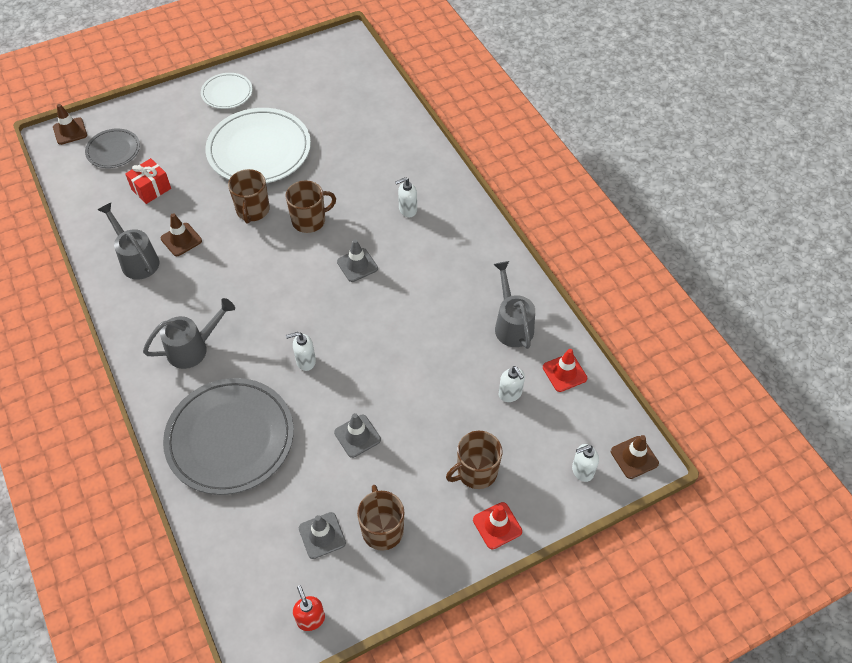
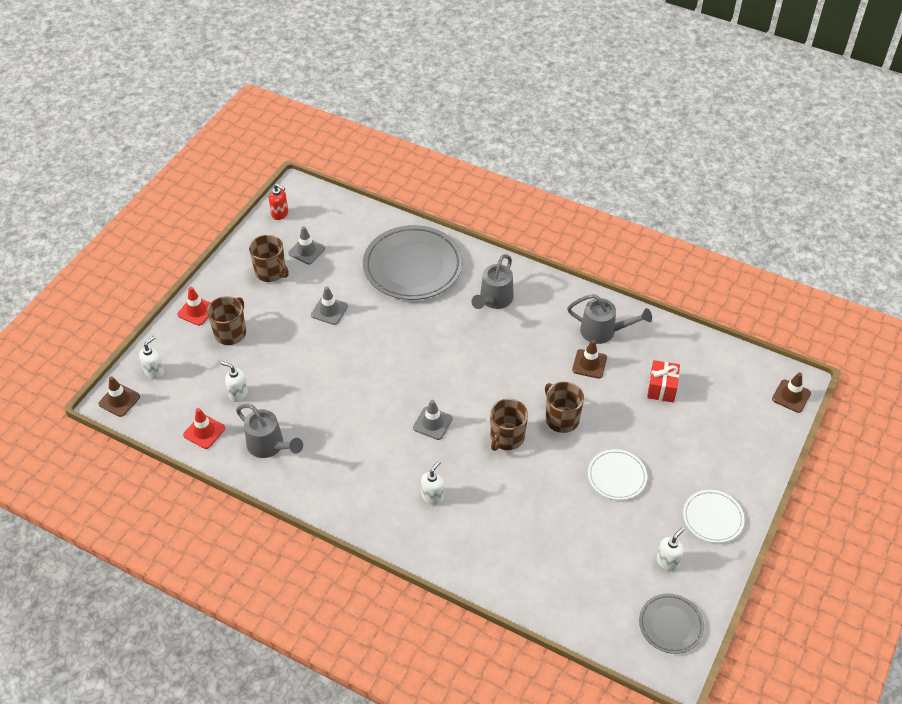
camera: 145 degrees right, 5 degrees down
(113, 150) = (734, 401): grey plate -> grey plate (670, 625)
(259, 150) = (616, 476): white plate -> white plate, size x0.52
(305, 361) = (407, 334): white soap dispenser -> white soap dispenser (667, 561)

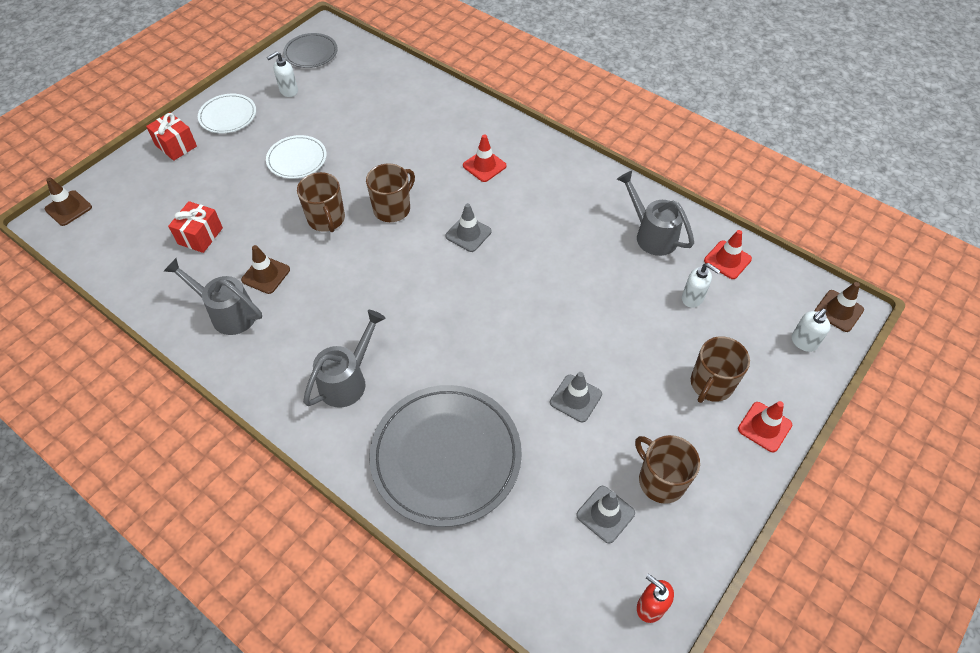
camera: 170 degrees left, 5 degrees up
(432, 496) = (484, 166): white soap dispenser -> red traffic cone
(741, 474) = (176, 146): none -> red gift

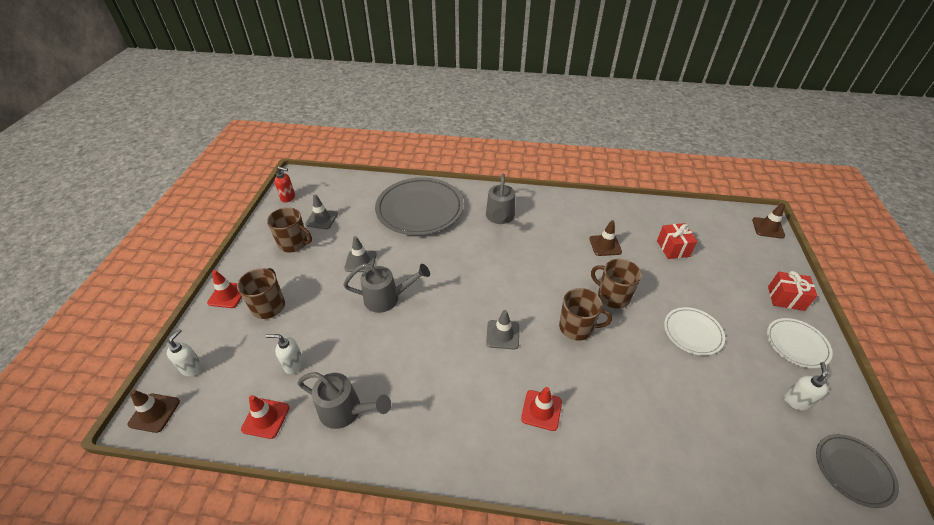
camera: 150 degrees right, 10 degrees down
(228, 313) = (599, 219): grey watering can -> grey watering can (387, 298)
(392, 208) = (577, 327): brown mug -> brown mug turned 90 degrees counterclockwise

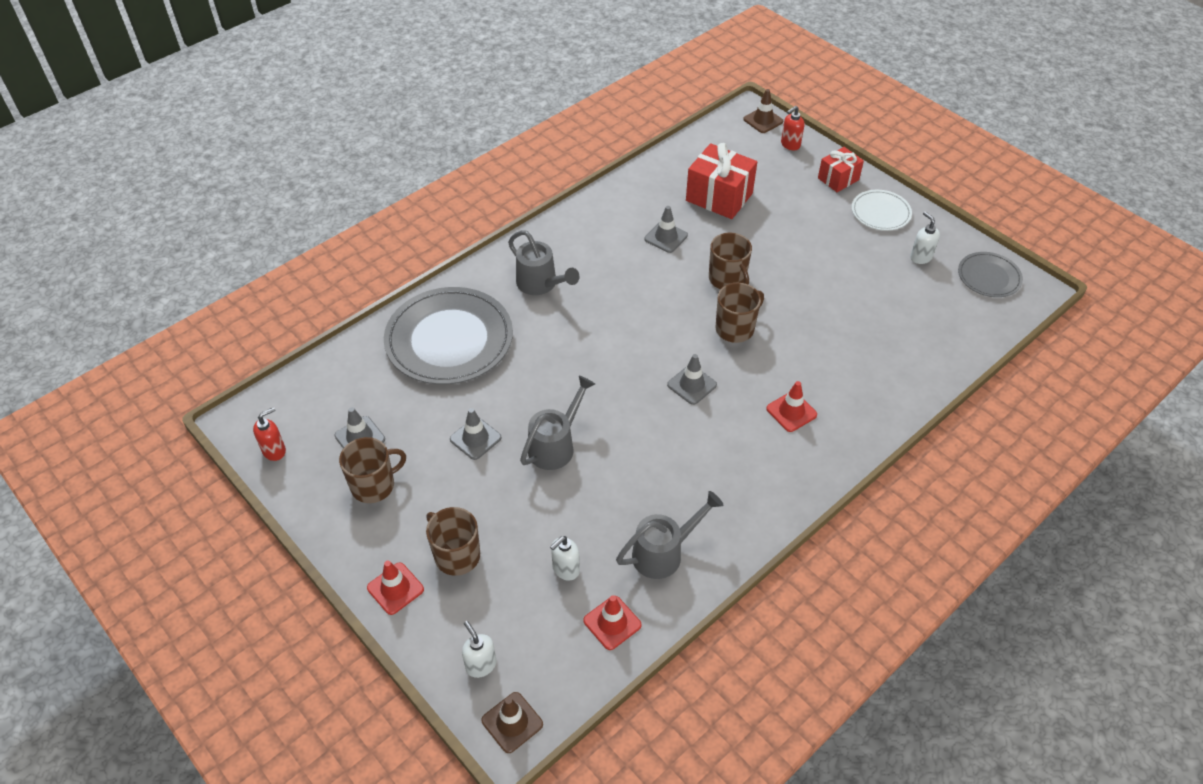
camera: 50 degrees left, 5 degrees up
(605, 245) = (666, 237): brown traffic cone -> grey traffic cone
(612, 296) = (727, 279): brown mug -> brown mug turned 105 degrees counterclockwise
(673, 248) = (719, 197): red gift -> red gift, size x1.64
(692, 332) = (813, 261): white plate -> none
(771, 253) = (790, 145): none -> red soap dispenser

